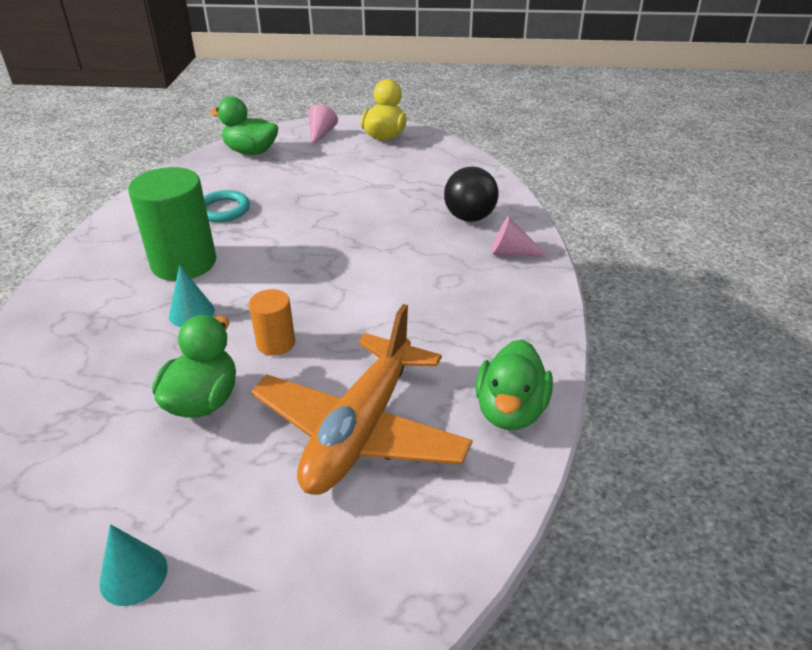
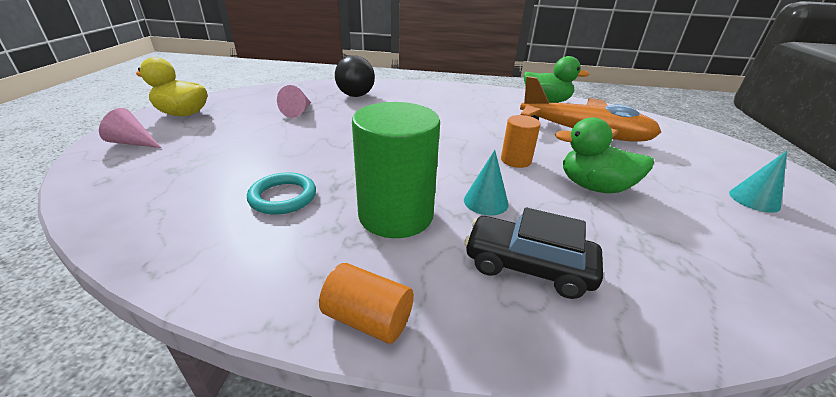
camera: 90 degrees left, 5 degrees down
(79, 259) = (368, 319): none -> orange cylinder
(94, 329) = (528, 266): none -> black car
(251, 152) = (128, 186): green duck -> none
(511, 252) = (403, 89): pink cone -> pink cone (298, 112)

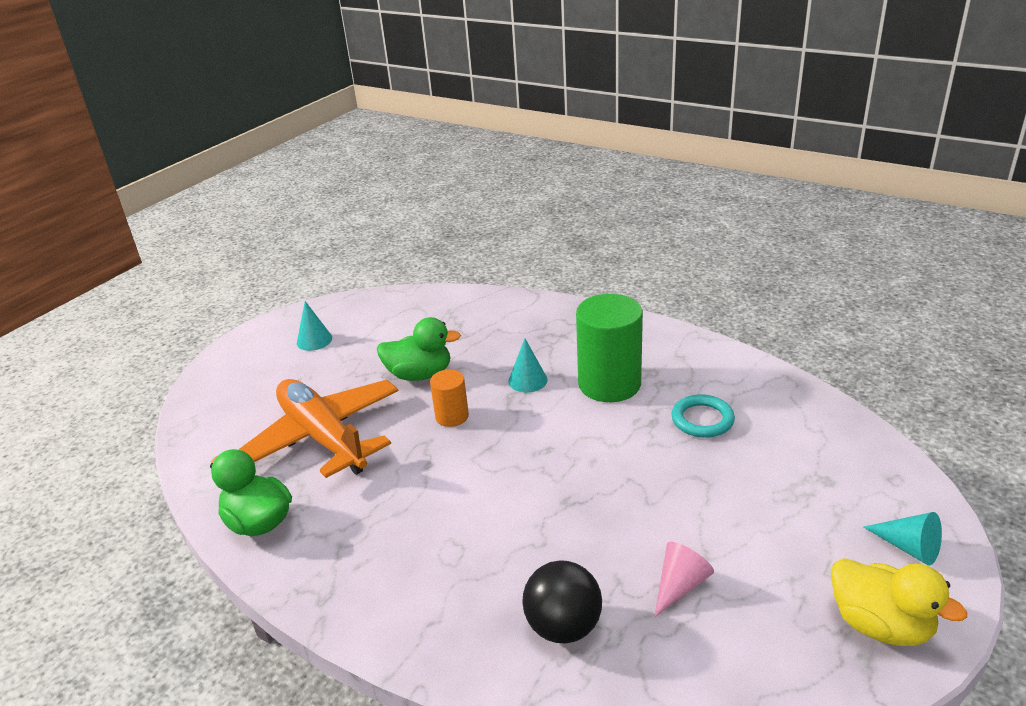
camera: 150 degrees left, 0 degrees up
(133, 143) = (909, 547): pink cone -> turquoise cone
(368, 319) = (654, 332): orange cylinder -> none
(528, 266) = (543, 336): black car -> none
(594, 187) = (420, 374): green duck -> green duck turned 45 degrees counterclockwise

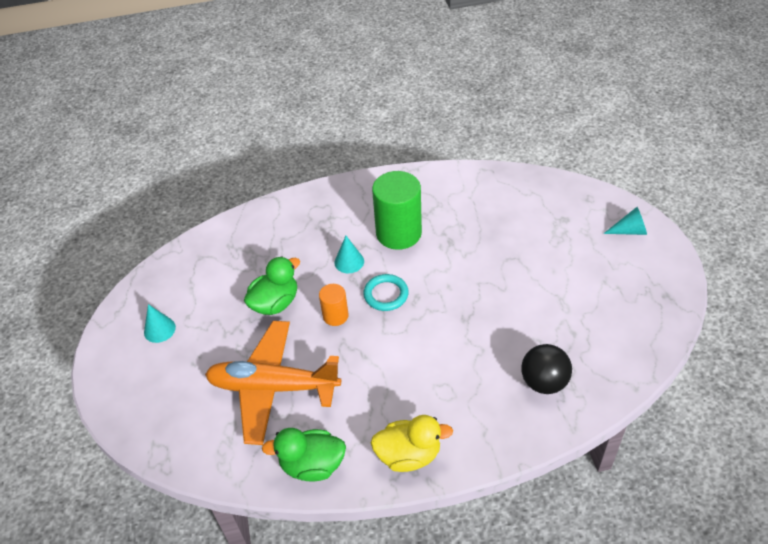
camera: 45 degrees left, 15 degrees up
(680, 585) = (566, 321): pink cone -> none
(702, 419) = (472, 223): turquoise ring -> turquoise ring (386, 294)
(880, 625) = (656, 277): yellow duck -> yellow duck (409, 455)

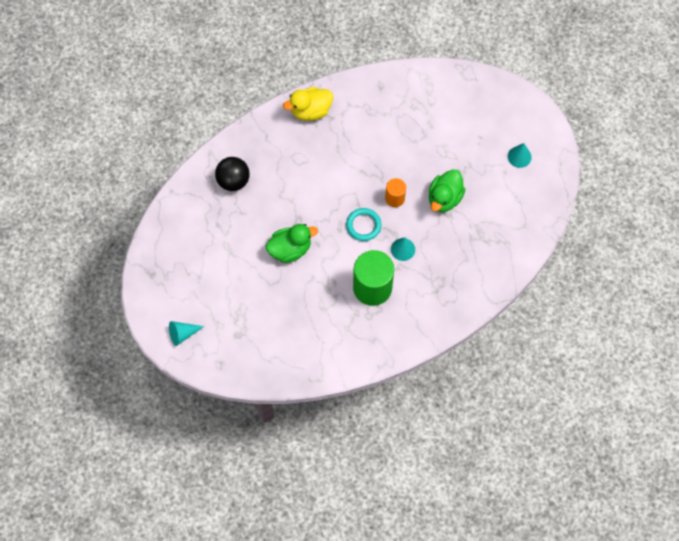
camera: 160 degrees right, 20 degrees up
(273, 387) = (416, 133): orange plane -> none
(312, 465) = (368, 90): green duck -> green duck (290, 249)

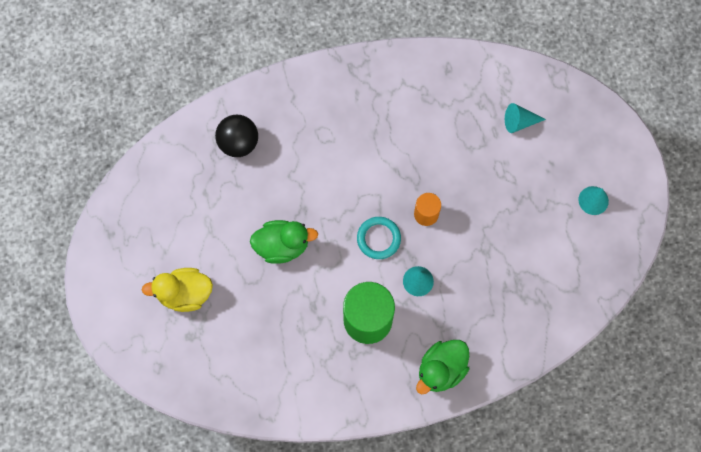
camera: 15 degrees right, 5 degrees up
(182, 334) = (125, 318): turquoise cone -> turquoise cone (519, 122)
(310, 111) = (355, 79): yellow duck -> yellow duck (185, 294)
(444, 198) = (486, 230): green duck -> green duck (441, 369)

